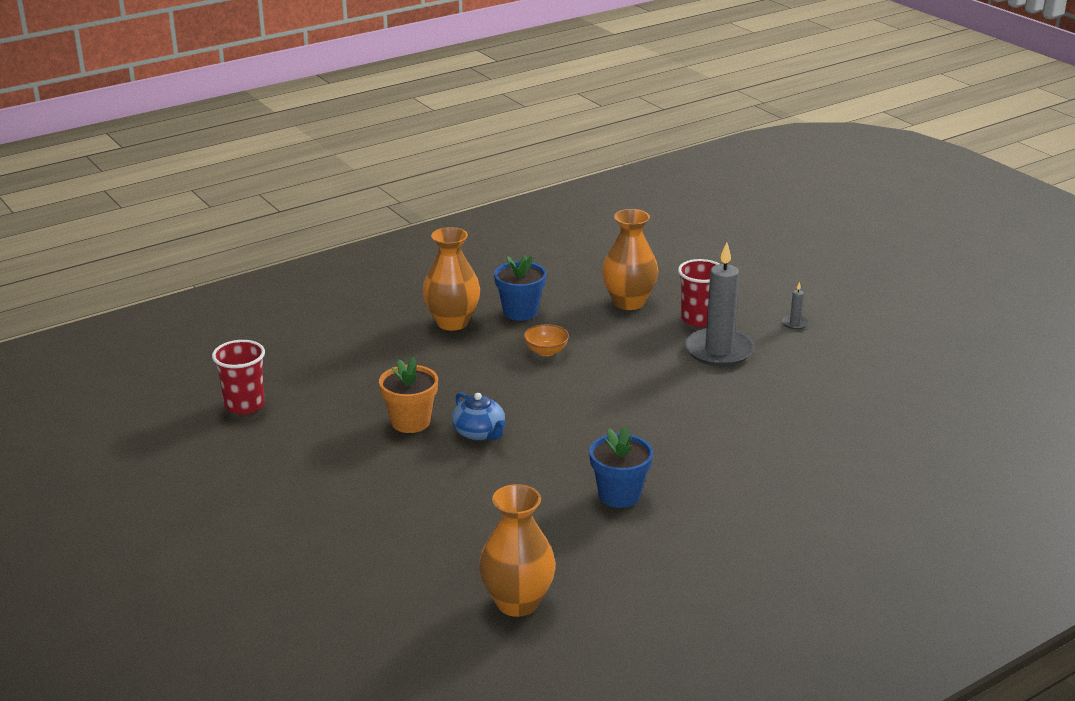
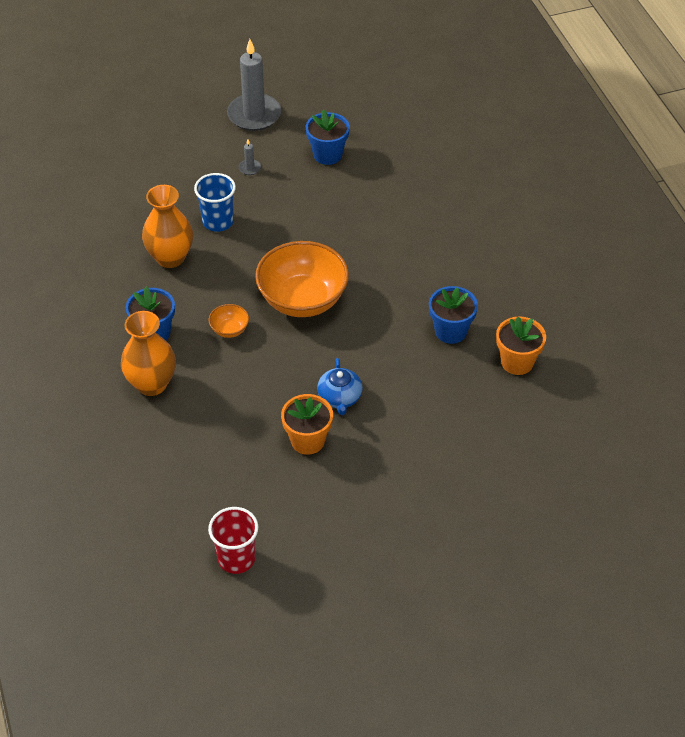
camera: 75 degrees left, 20 degrees up
(479, 433) = (340, 398): blue teapot -> blue teapot turned 105 degrees clockwise
(517, 602) = (561, 416): orange vase -> none
(593, 554) = (517, 362): none -> orange flower pot
(613, 387) = (302, 300): none -> orange bowl
(698, 319) = (218, 222): red cup -> blue cup
(718, 351) = (273, 223): grey candle -> grey candle (254, 115)
(857, 367) = (327, 155): none -> blue flower pot

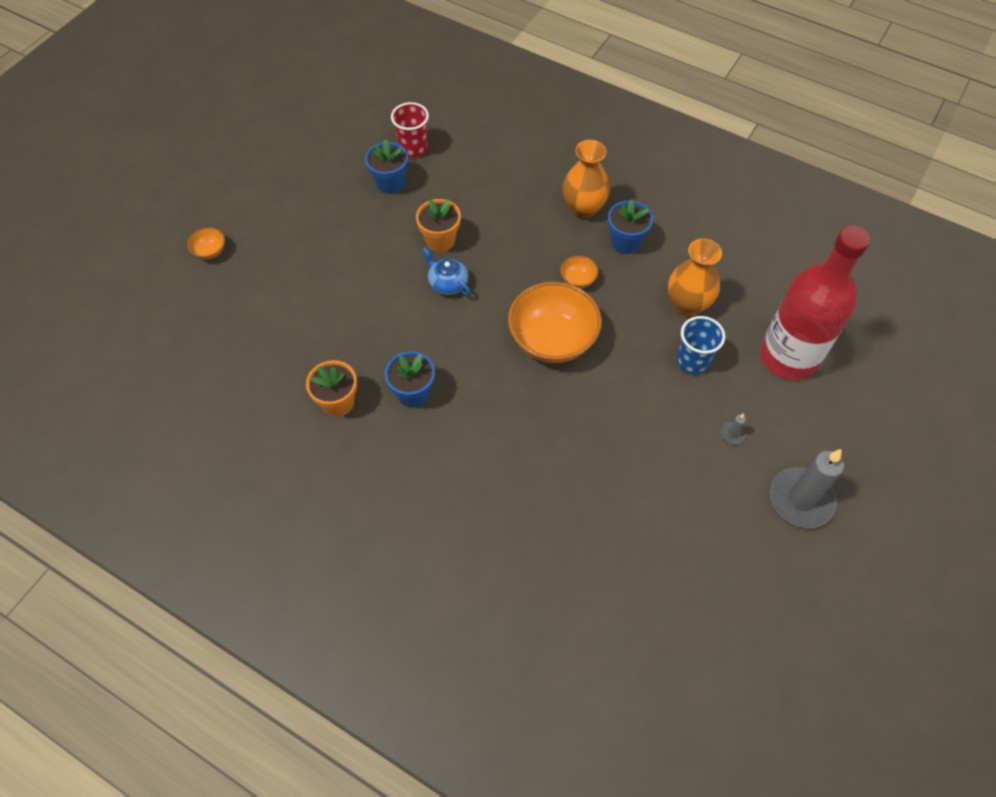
camera: 140 degrees right, 10 degrees up
(148, 183) = (788, 357): none -> red bottle
(327, 155) = (687, 503): blue flower pot -> blue flower pot (390, 183)
(536, 579) = (210, 251): none -> orange bowl

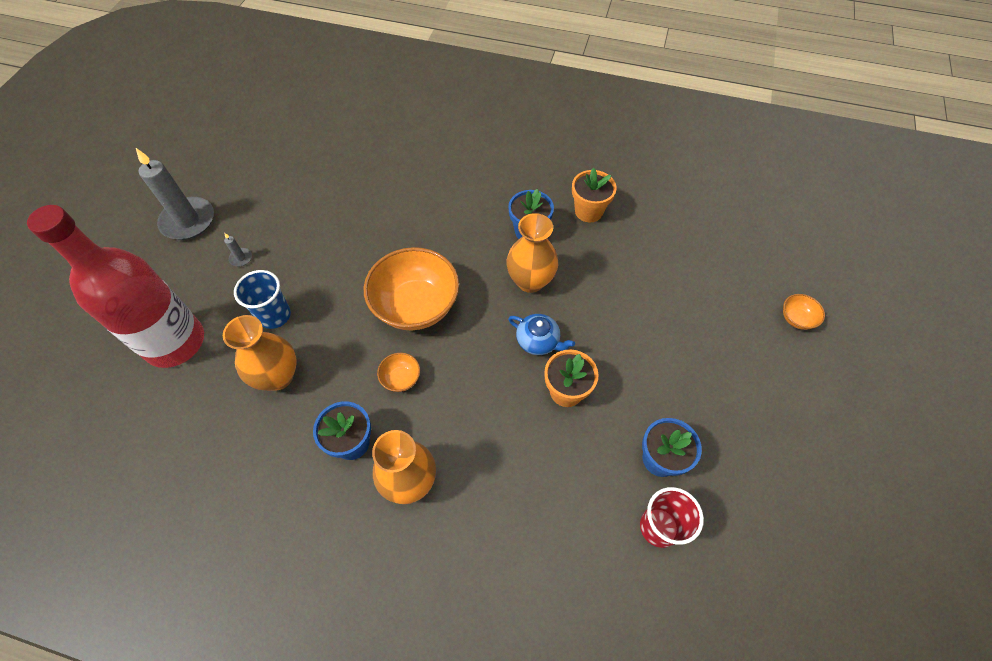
camera: 165 degrees right, 0 degrees up
(433, 339) = (530, 281): none -> orange vase

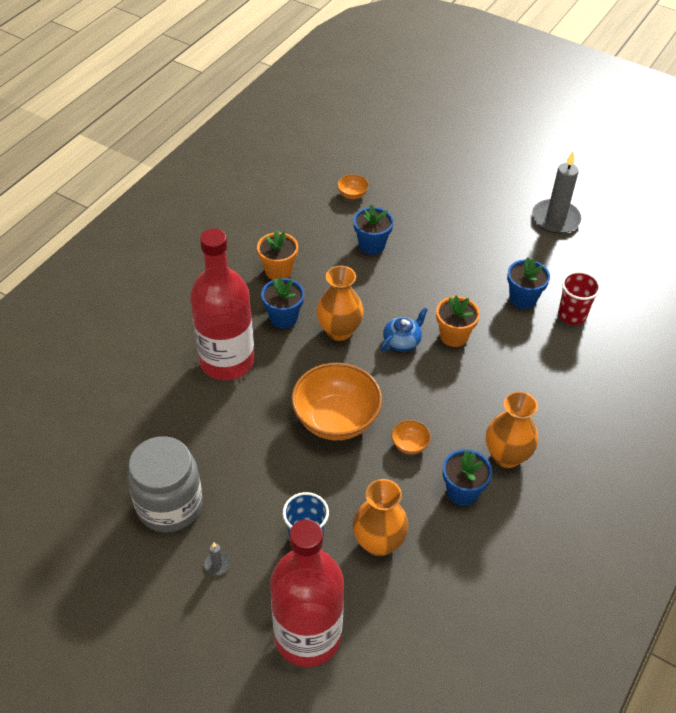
camera: 75 degrees left, 10 degrees down
(188, 221) = (136, 617): grey candle -> grey candle (555, 219)
(294, 210) = (169, 505): none -> grey jar
(459, 204) = (227, 361): none -> red bottle
(666, 281) = (372, 245): none -> blue flower pot
(796, 319) = (431, 187): orange bowl -> orange bowl (352, 194)

